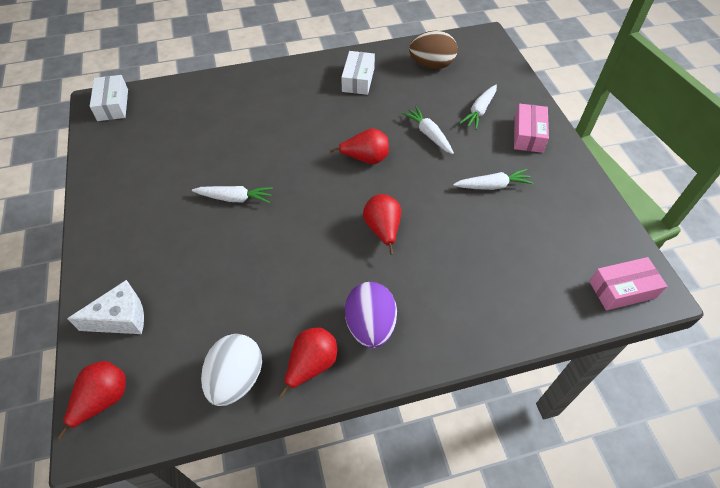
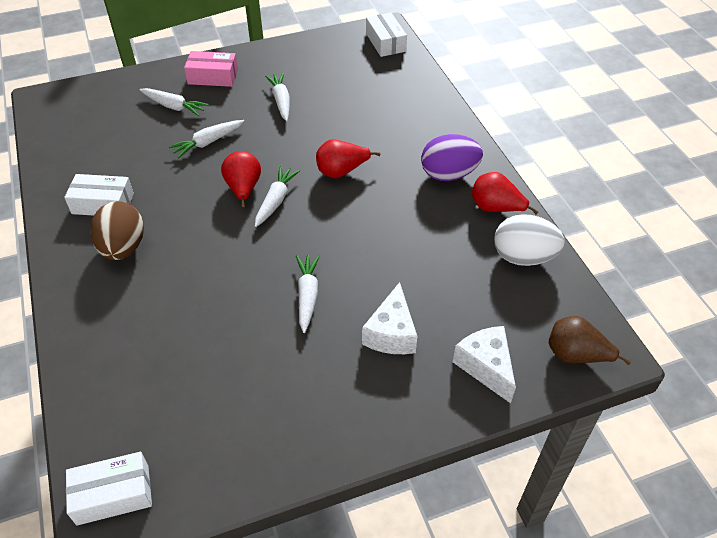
camera: 95 degrees left, 5 degrees down
(103, 400) = (575, 355): red pear -> brown pear
(179, 252) = (391, 333): none -> white cheese
(348, 180) = (276, 201): none -> white carrot
(431, 65) = (87, 141): brown egg -> brown egg (123, 248)
(622, 289) = (385, 42): pink box -> white box

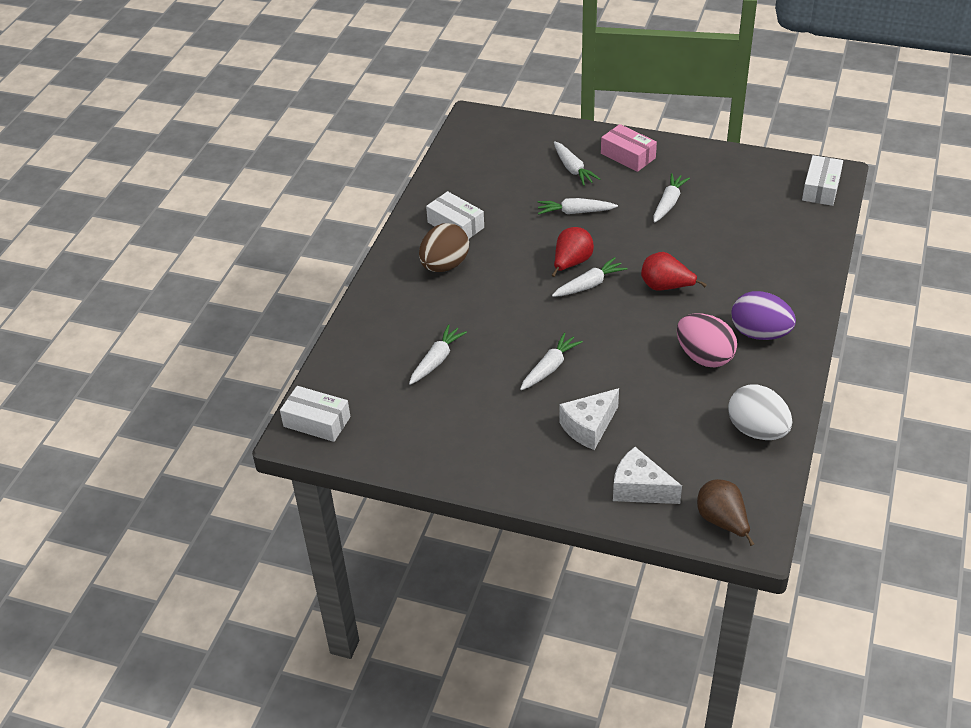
camera: 40 degrees right, 5 degrees down
(192, 348) = (436, 360): none -> white carrot
(426, 216) = (704, 357): none -> pink egg
(486, 367) = (639, 489): white cheese -> white cheese turned 75 degrees counterclockwise
(495, 208) = (773, 381): red pear -> none

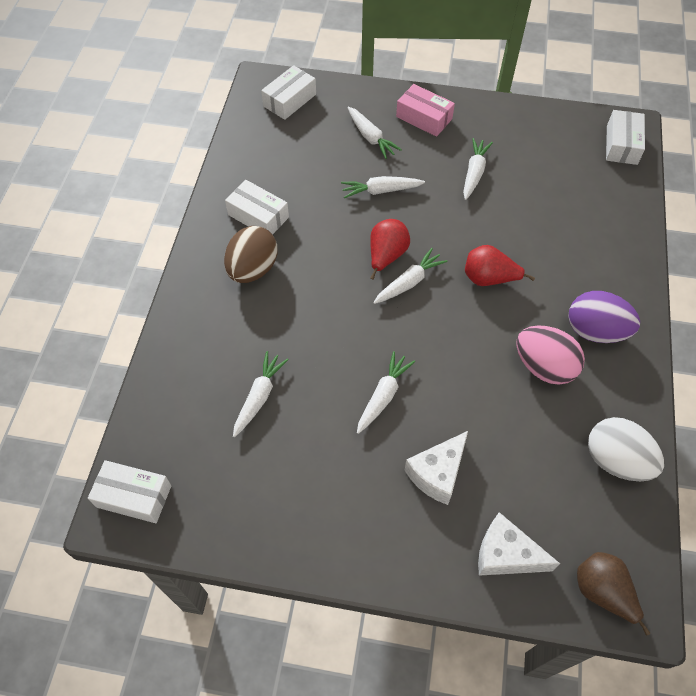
camera: 10 degrees left, 15 degrees up
(499, 134) = (289, 100): none -> white box

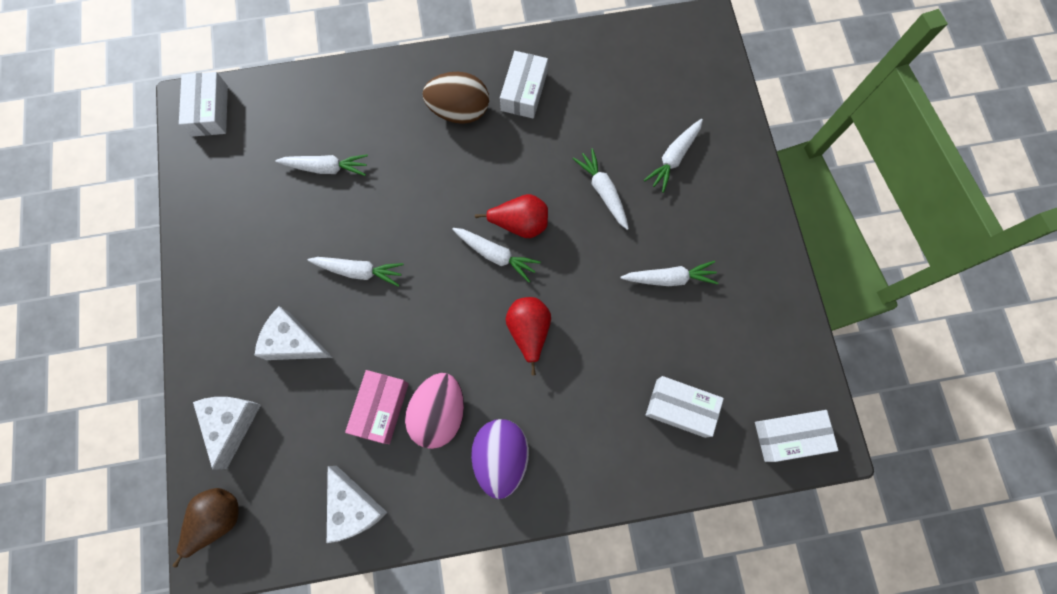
camera: 70 degrees right, 15 degrees up
(289, 100) = (691, 62): white box -> white box (680, 408)
(424, 118) = (728, 202): pink box -> pink box (381, 408)
(616, 460) = (354, 507): white egg -> white cheese

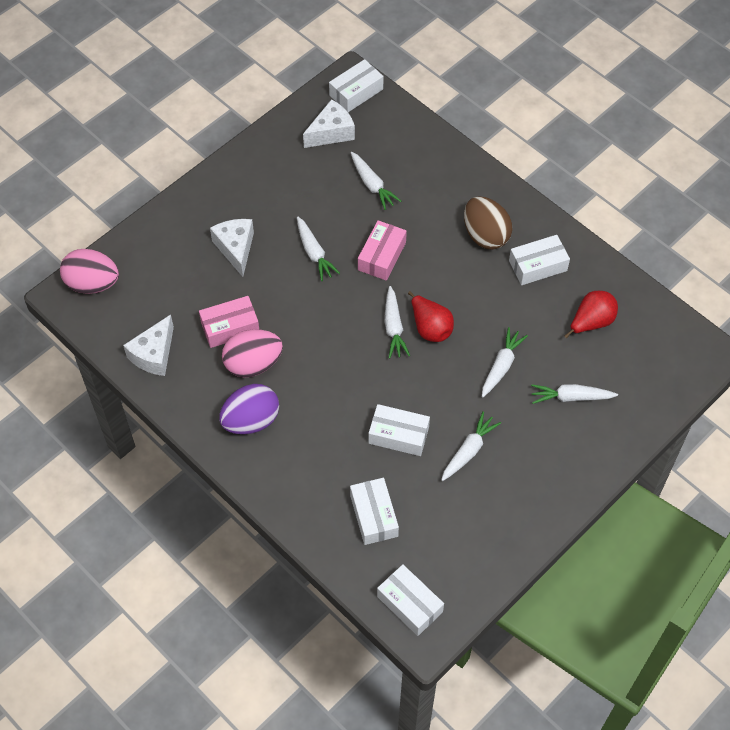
camera: 55 degrees right, 15 degrees down
(218, 519) = (92, 284): brown pear -> pink egg
(232, 423) = (157, 250): white cheese -> white cheese (331, 132)
(411, 213) = (382, 256): none -> pink box
(529, 331) = (354, 383): red pear -> red pear (591, 322)
(612, 328) = (398, 435): none -> white box
(669, 278) = (468, 451): white carrot -> white carrot turned 105 degrees counterclockwise

